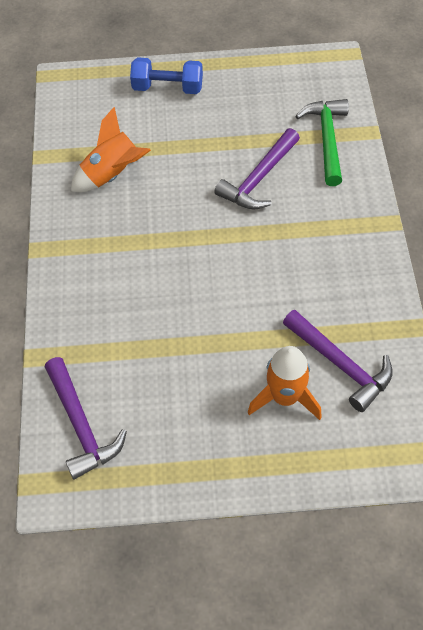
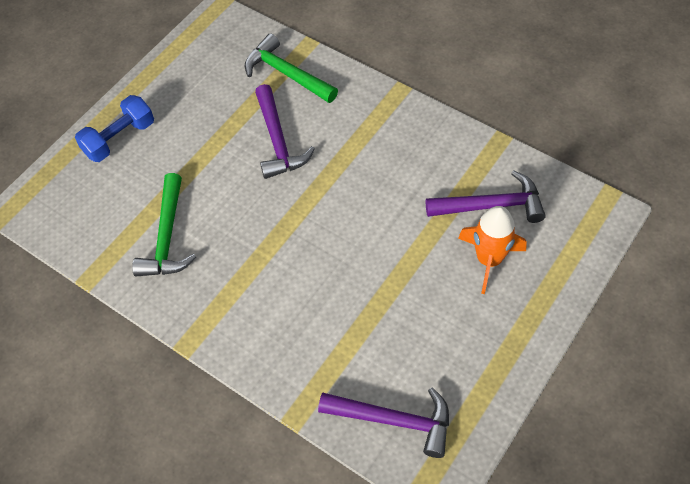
camera: 50 degrees left, 0 degrees up
(113, 174) = (167, 237): orange rocket -> green hammer

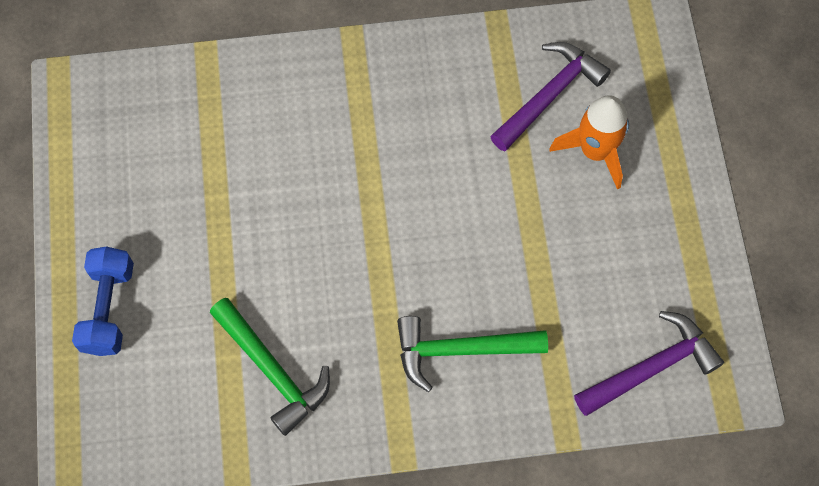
camera: 45 degrees left, 10 degrees up
(278, 141) = (283, 182): purple hammer -> none
(286, 74) = (217, 101): green hammer -> green hammer (460, 350)

